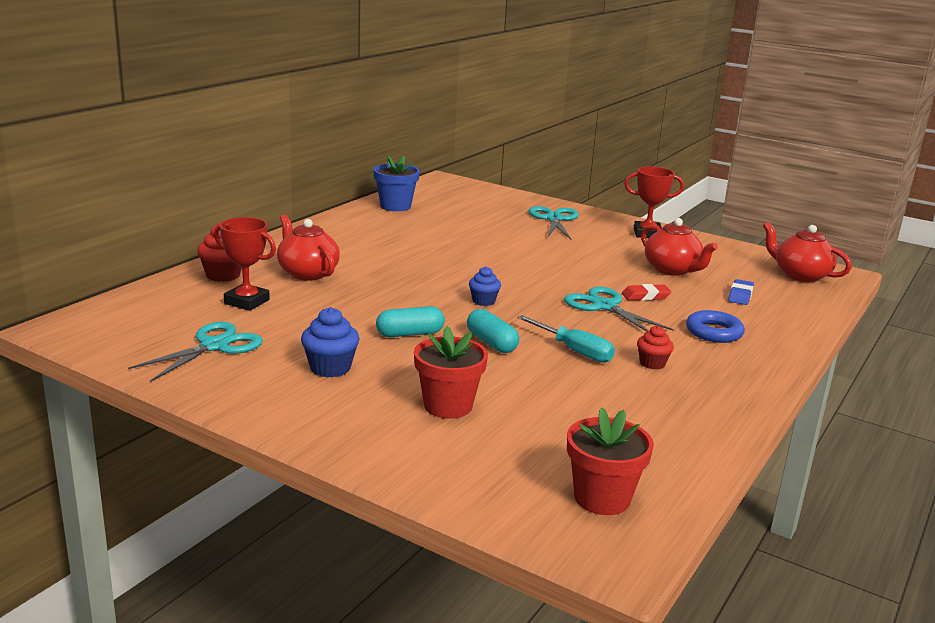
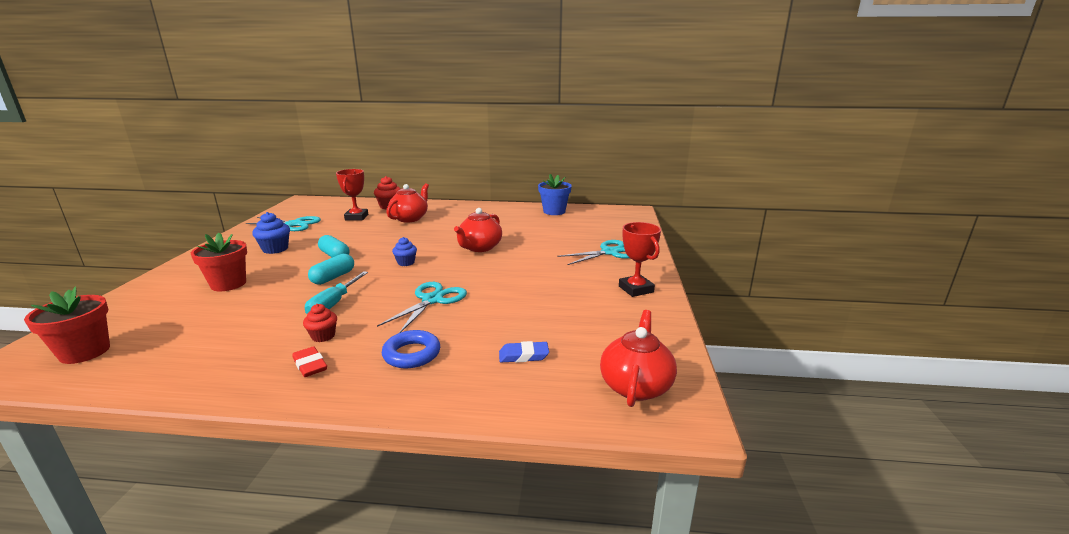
camera: 65 degrees right, 0 degrees up
(645, 296) = (472, 312): red eraser -> red eraser (310, 365)
(672, 270) = (553, 313): red teapot -> red teapot (479, 248)

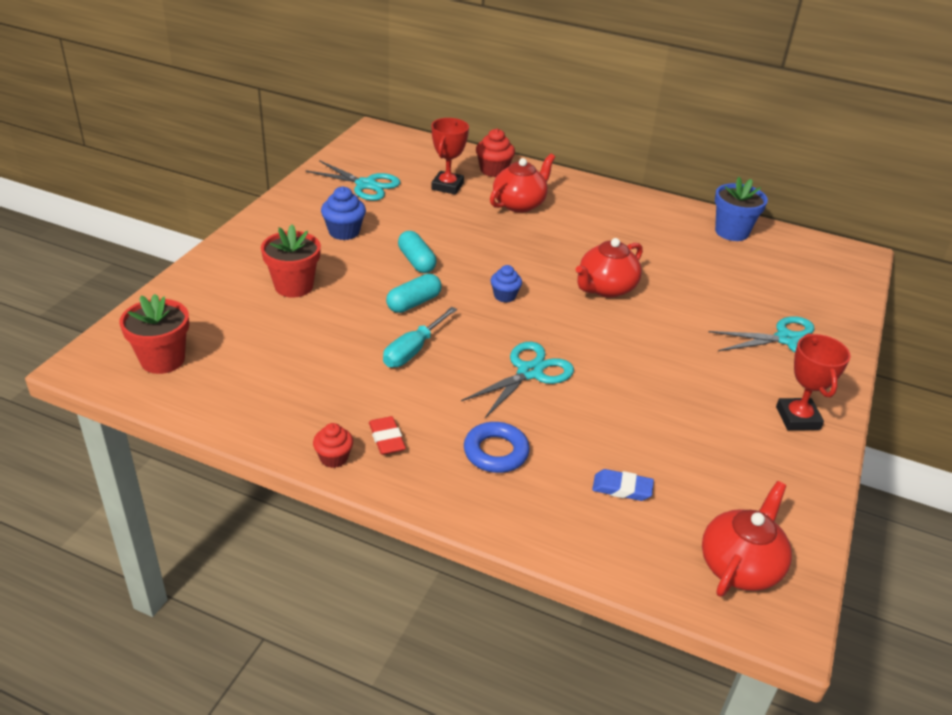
camera: 15 degrees right, 15 degrees up
(323, 336) = (401, 399): red cupcake -> red cupcake (334, 458)

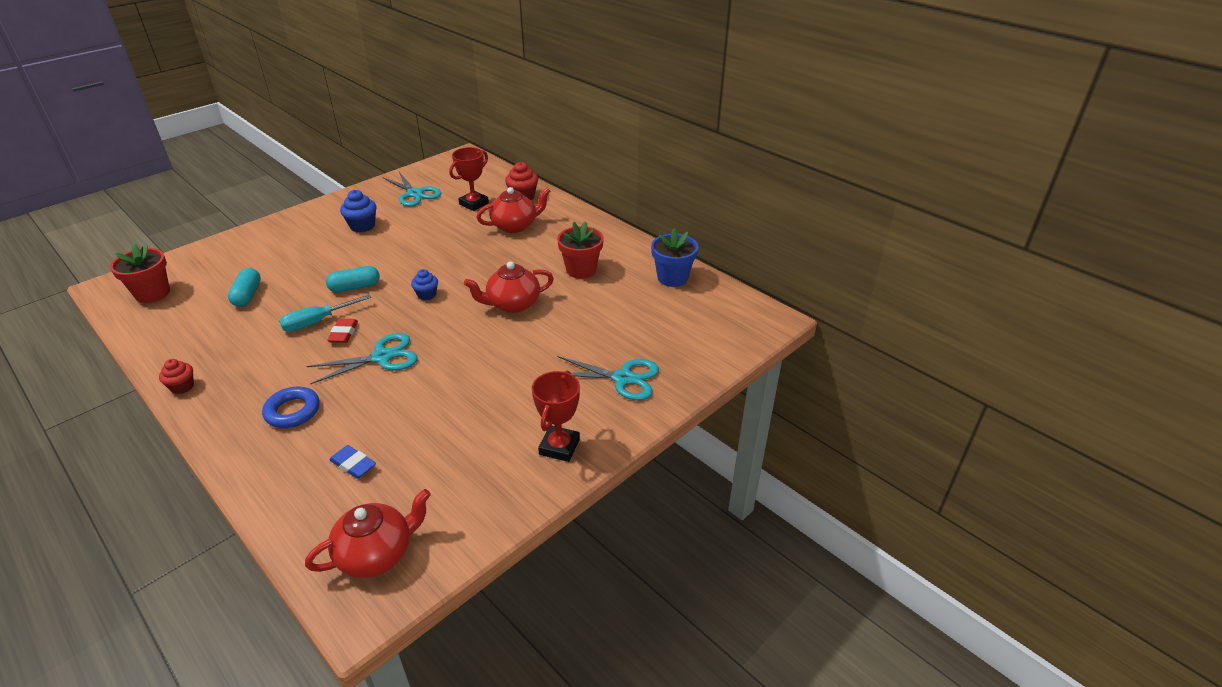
camera: 25 degrees right, 0 degrees up
(294, 286) = (287, 259): red flower pot -> red flower pot (581, 270)
(387, 439) = (230, 382): red eraser -> red eraser (344, 333)
(416, 261) = (390, 256): turquoise capsule -> turquoise capsule (247, 295)

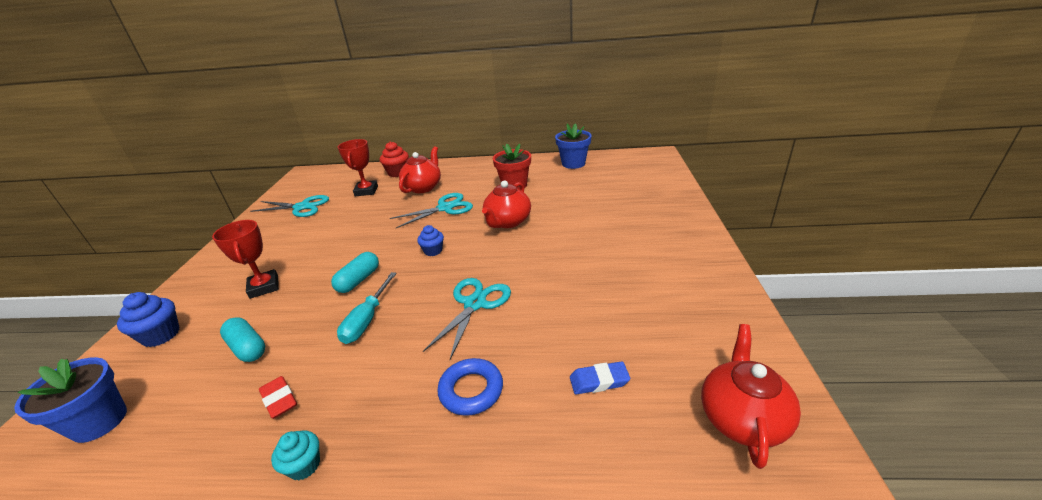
camera: 40 degrees left, 5 degrees down
(152, 293) = (99, 422): red flower pot -> blue flower pot
(182, 387) = (304, 465): red cupcake -> turquoise cupcake
(344, 333) = (409, 311): red eraser -> red eraser (279, 399)
(362, 226) = (288, 244): blue cupcake -> blue cupcake (161, 335)
(559, 447) = (694, 267): red trophy -> red trophy (264, 287)
(623, 378) = (649, 215): turquoise scissors -> turquoise scissors (445, 208)

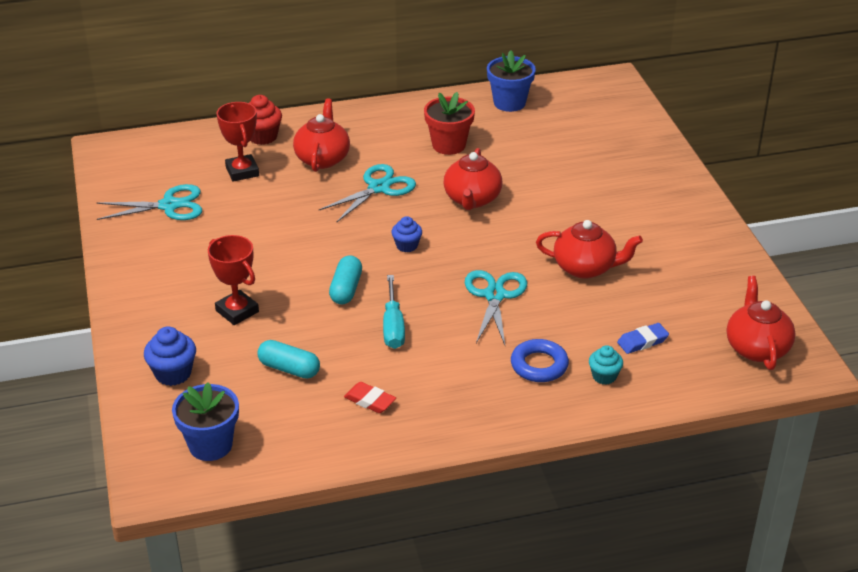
camera: 20 degrees left, 5 degrees up
(304, 465) = (438, 435): turquoise cupcake -> turquoise cupcake (604, 376)
(573, 288) = (585, 268): none -> red teapot

